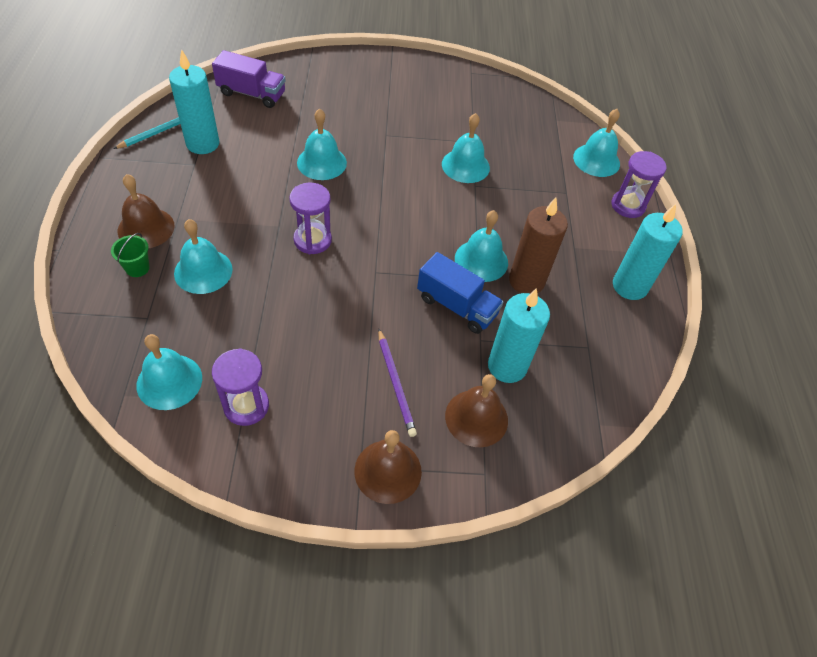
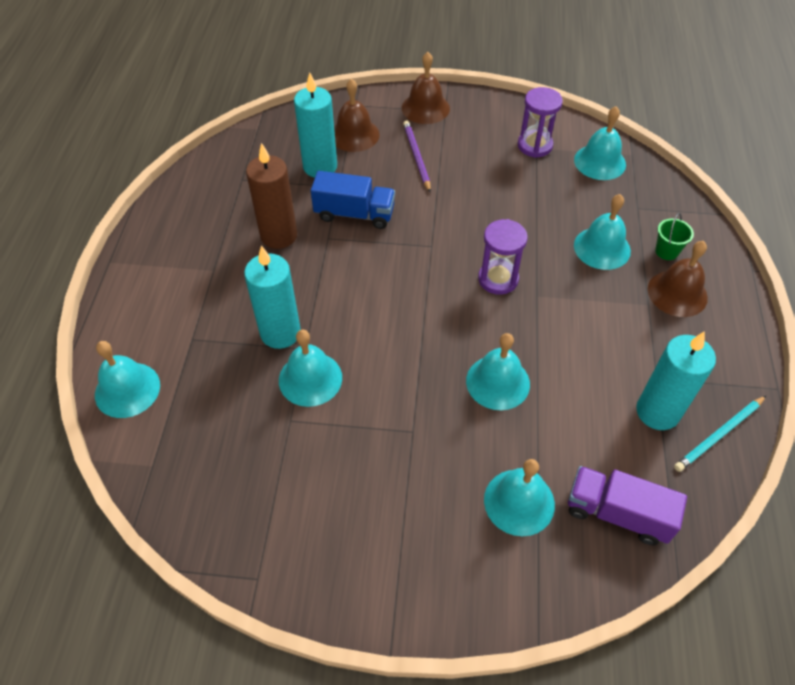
camera: 170 degrees left, 0 degrees up
(457, 306) = (354, 214): blue truck -> blue truck turned 150 degrees clockwise
(481, 260) = (320, 256): turquoise bell -> turquoise bell (519, 502)
(628, 205) = (123, 320): purple hourglass -> none
(629, 286) = (174, 229): turquoise candle -> turquoise candle (280, 333)

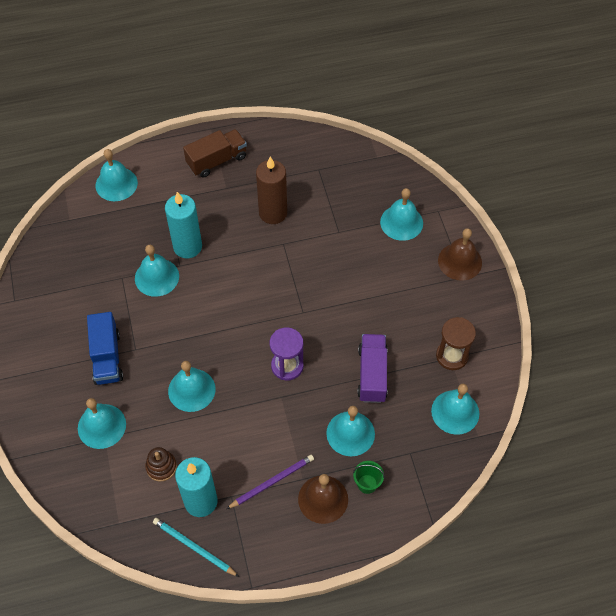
camera: 70 degrees right, 5 degrees up
(165, 268) = (217, 160): none -> brown truck
(320, 167) = (354, 212): turquoise candle -> none
(354, 135) = (401, 222): brown bell -> turquoise bell
(354, 214) = (314, 252): blue truck -> blue truck (107, 357)
(416, 157) = (396, 273): purple pencil -> purple pencil (272, 482)
(534, 145) = (452, 356): purple hourglass -> brown hourglass
(600, 443) = (161, 467): none -> brown stacking toy
(617, 513) = (110, 488): purple truck -> purple truck (372, 374)

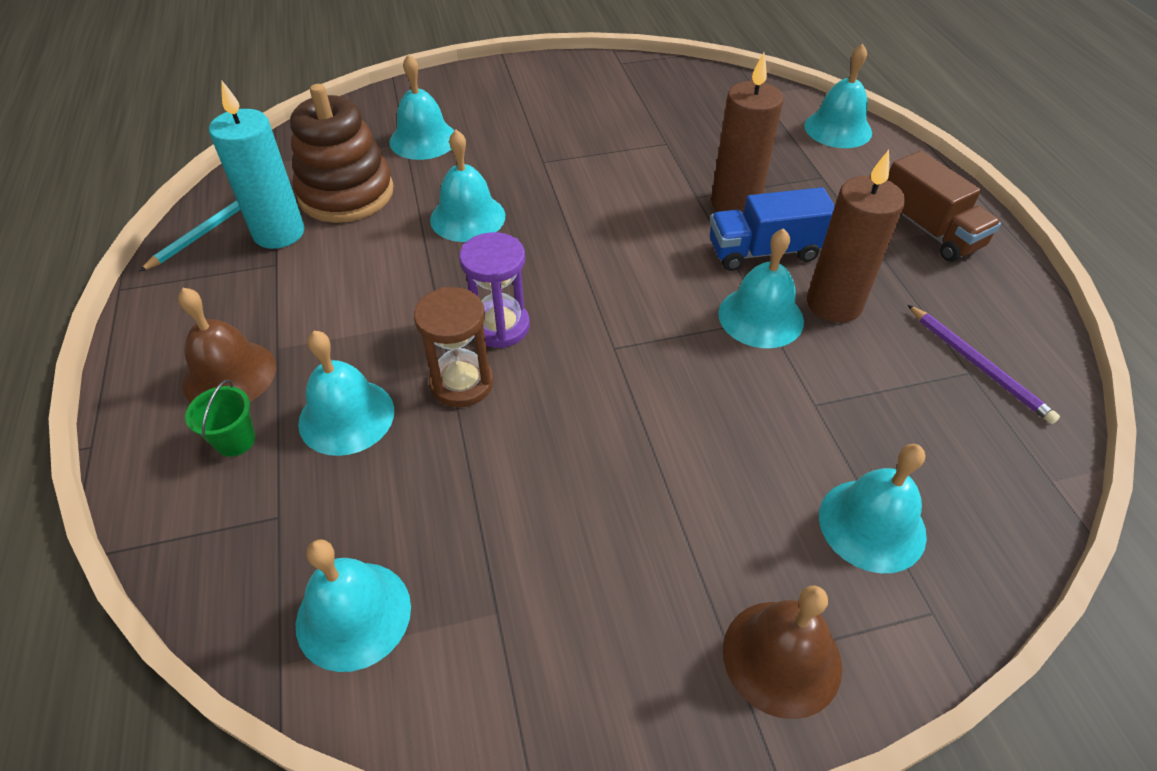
camera: 90 degrees right, 10 degrees down
(107, 357) = (530, 138): blue truck -> blue truck (765, 251)
(157, 277) = (671, 175): turquoise bell -> turquoise bell (760, 317)
(161, 467) = (346, 193): brown stacking toy -> brown stacking toy, size x2.08
(187, 246) = (735, 203): turquoise candle -> brown candle
(272, 482) = (284, 309): purple pencil -> purple pencil (978, 365)
(372, 374) = (469, 454): purple truck -> none
(452, 356) = (501, 617): brown hourglass -> brown hourglass (461, 383)

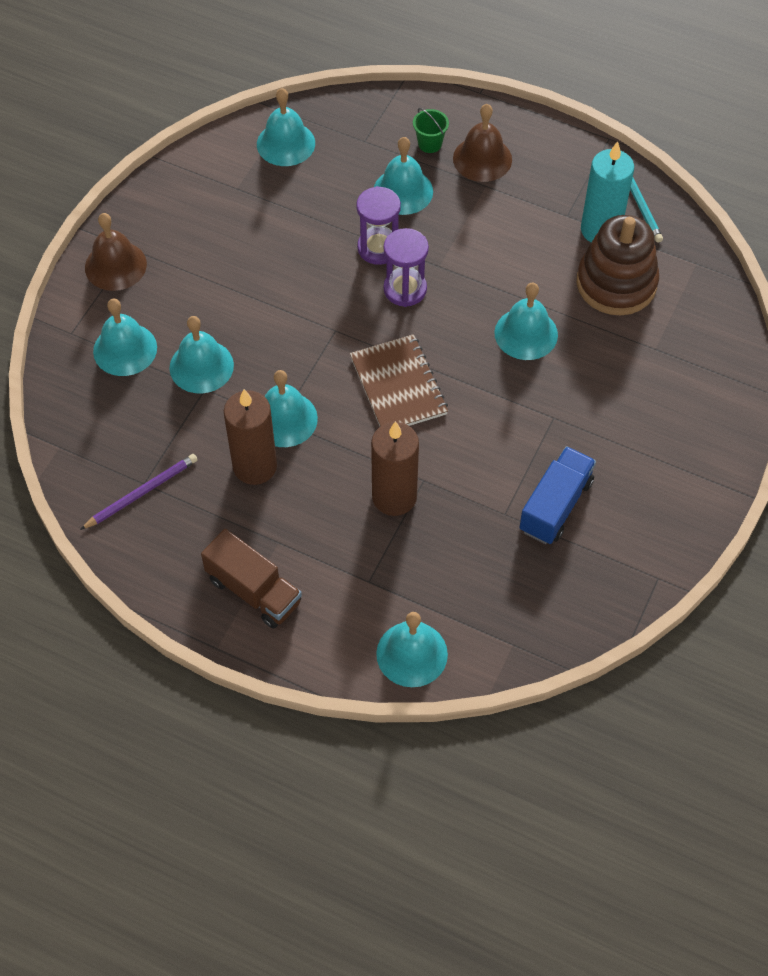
camera: 130 degrees right, 10 degrees up
(423, 140) = (650, 362): turquoise bell -> turquoise bell (201, 366)
(461, 383) = (378, 248): brown hourglass -> purple hourglass
(623, 263) = (398, 386): none -> brown notebook
(765, 251) = (332, 471): blue truck -> blue truck (555, 506)
(929, 230) = (254, 590): brown truck -> brown truck turned 150 degrees counterclockwise
(978, 365) = (142, 492): purple pencil -> purple pencil turned 135 degrees clockwise

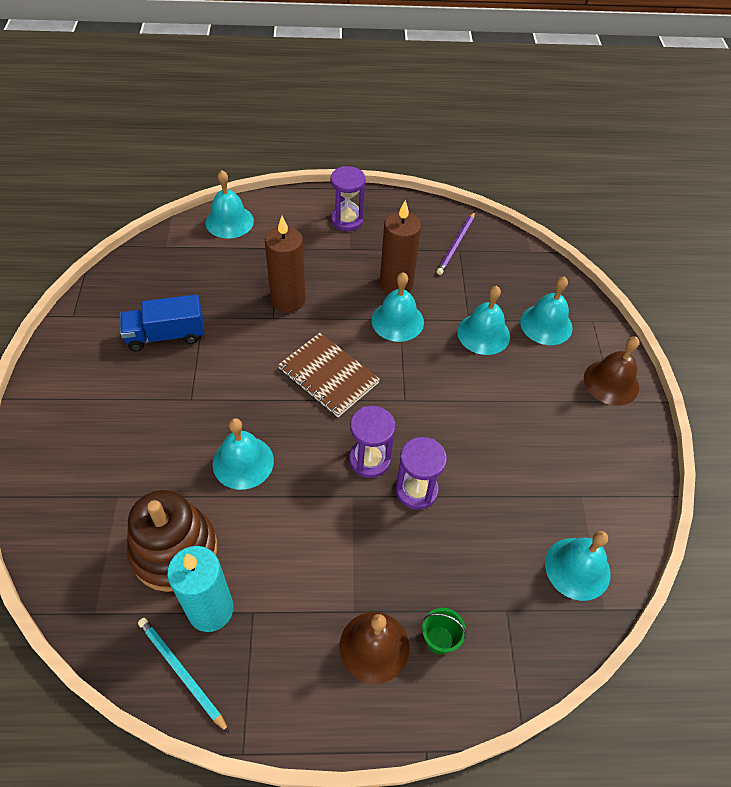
camera: 150 degrees right, 5 degrees down
(254, 590) = (347, 220): brown truck -> purple hourglass
(403, 191) = (431, 564): turquoise bell -> none
(555, 506) = (166, 335): blue truck -> blue truck turned 75 degrees clockwise

